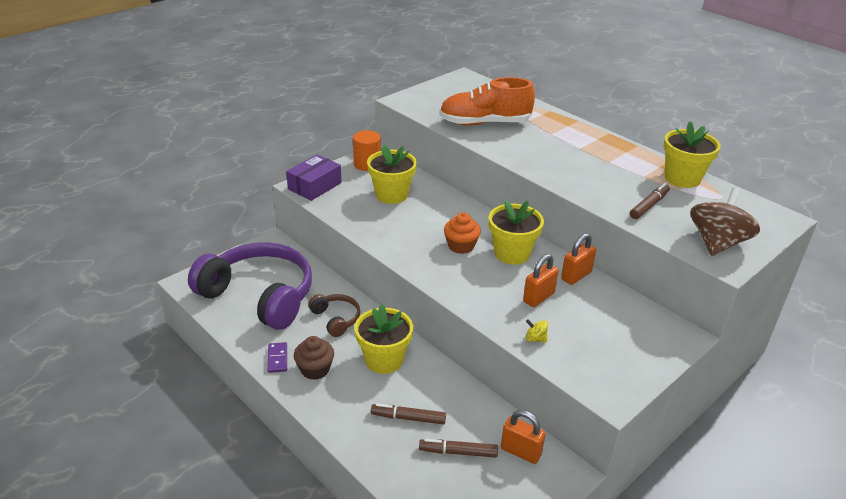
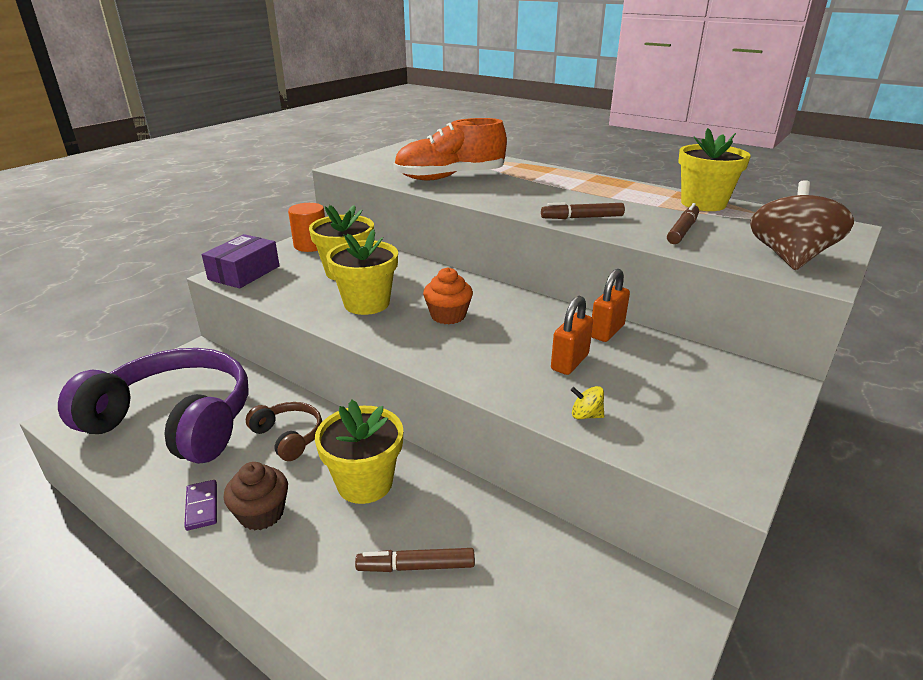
camera: 10 degrees left, 5 degrees down
(458, 452) = (505, 610): brown marker -> brown marker (582, 218)
(512, 253) = (516, 316): yellow flower pot -> yellow flower pot (367, 303)
(520, 451) = (599, 591): orange padlock -> none

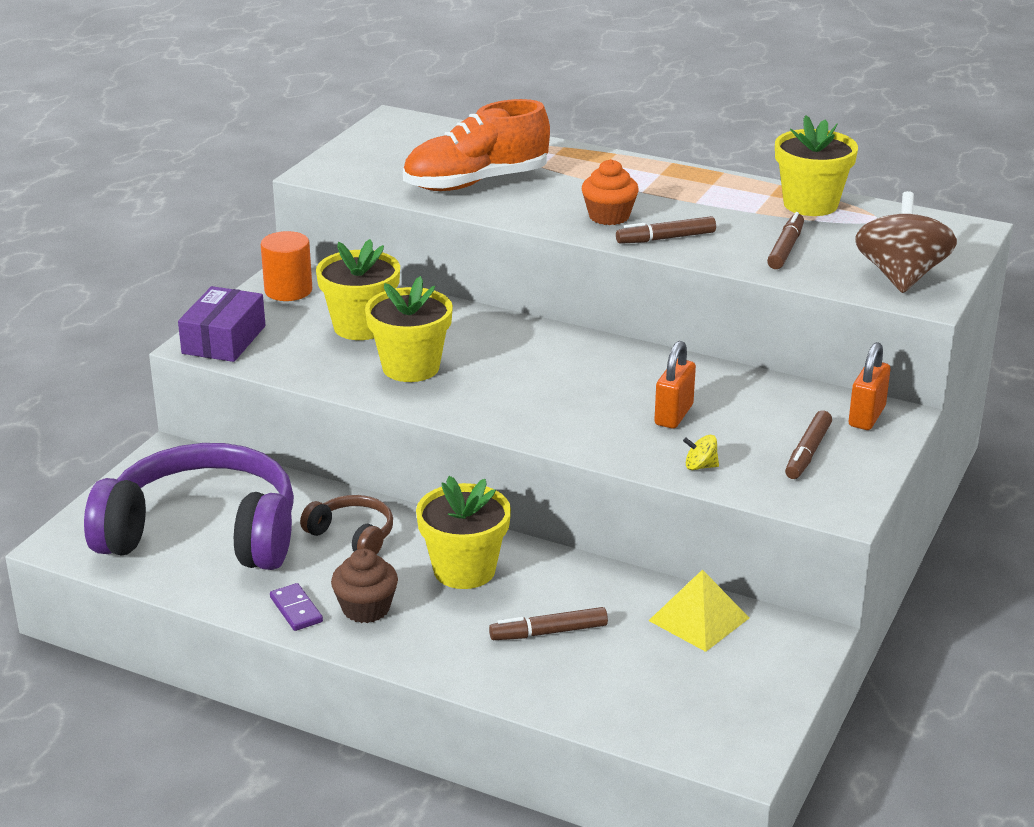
camera: 10 degrees left, 0 degrees up
(448, 315) = (518, 374): orange cupcake -> orange cupcake (609, 216)
(568, 571) = (699, 619): none -> yellow pyramid
(607, 331) = (710, 376): orange padlock -> orange padlock (866, 416)
(693, 412) = (807, 452): none -> brown marker

